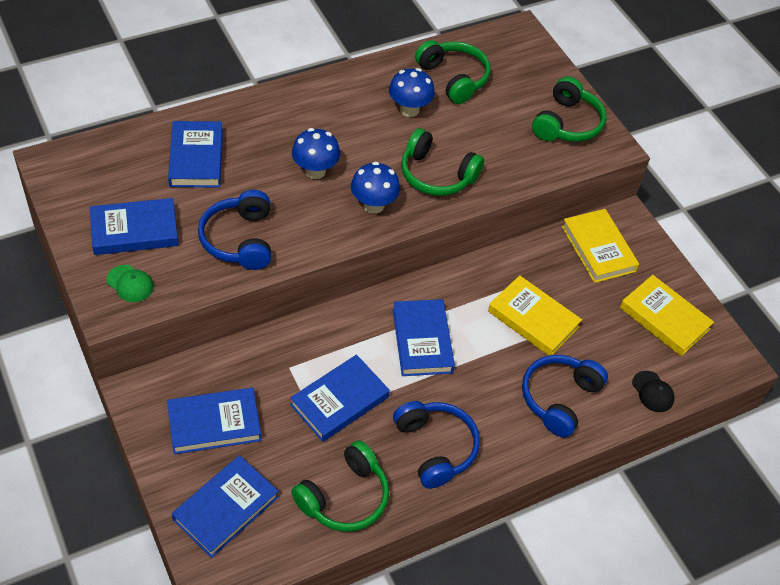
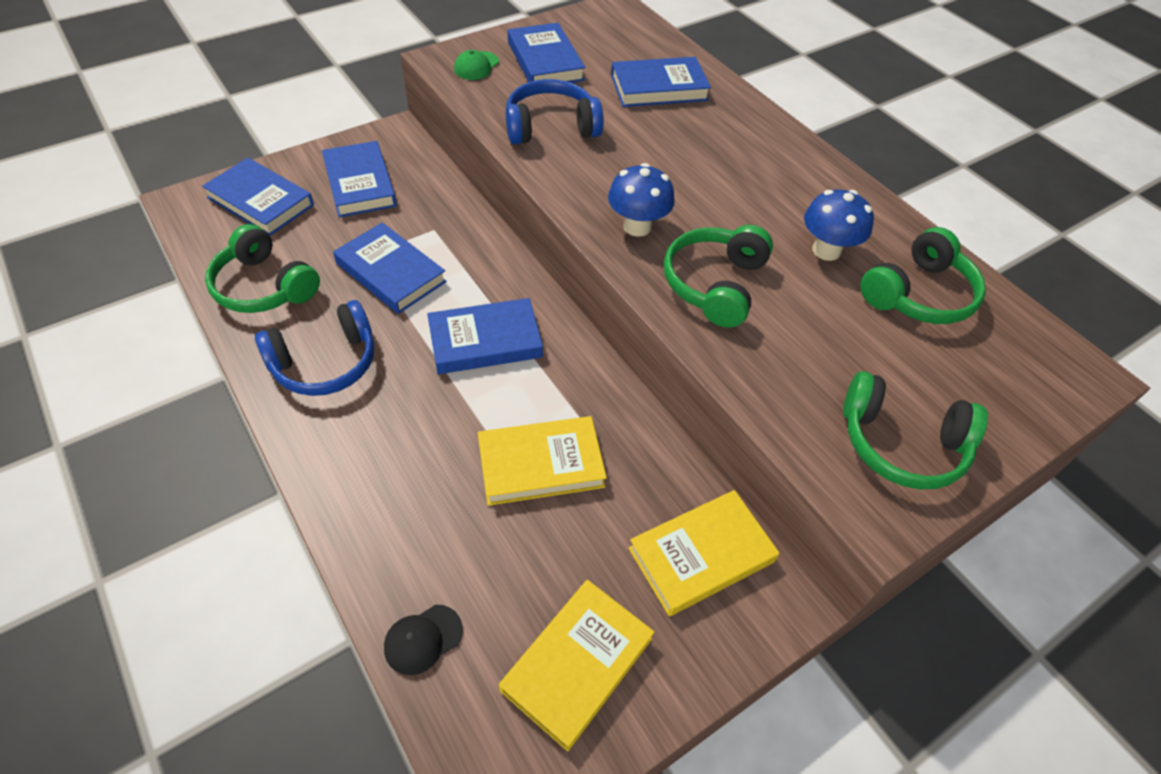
camera: 85 degrees right, 0 degrees up
(315, 171) = (675, 174): blue mushroom -> none
(533, 319) = (541, 464): yellow book -> yellow book turned 45 degrees clockwise
(559, 398) = (404, 500): blue headphones -> none

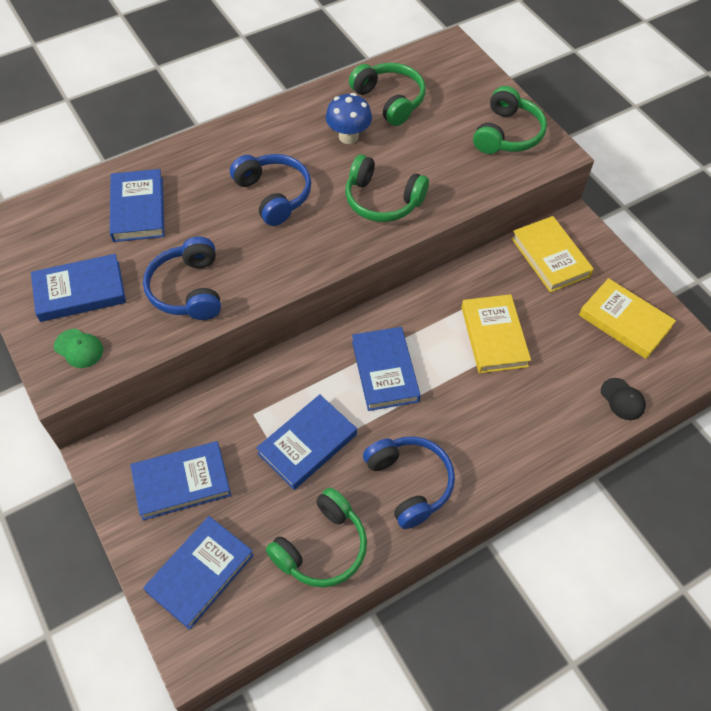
camera: 85 degrees left, 5 degrees up
(637, 226) = (321, 238): blue mushroom -> none
(702, 184) = (274, 195): none -> blue headphones

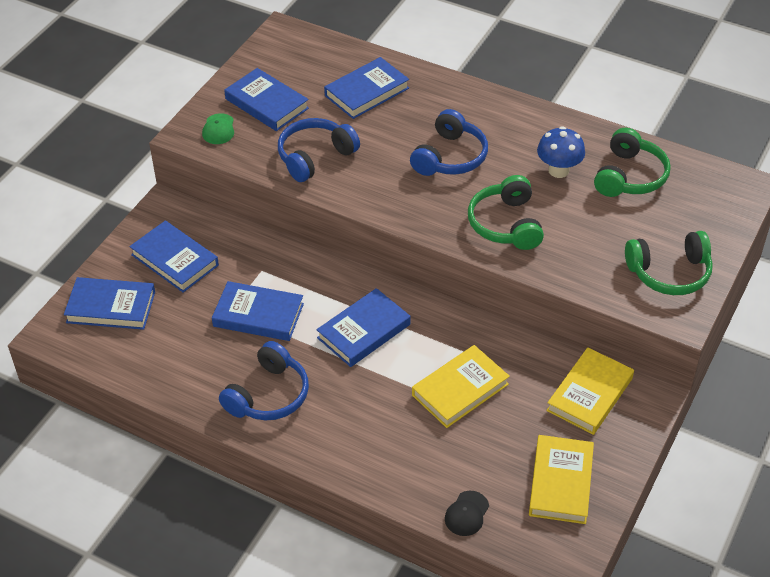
camera: 60 degrees right, 10 degrees down
(322, 547) = (176, 366): green headphones -> none

